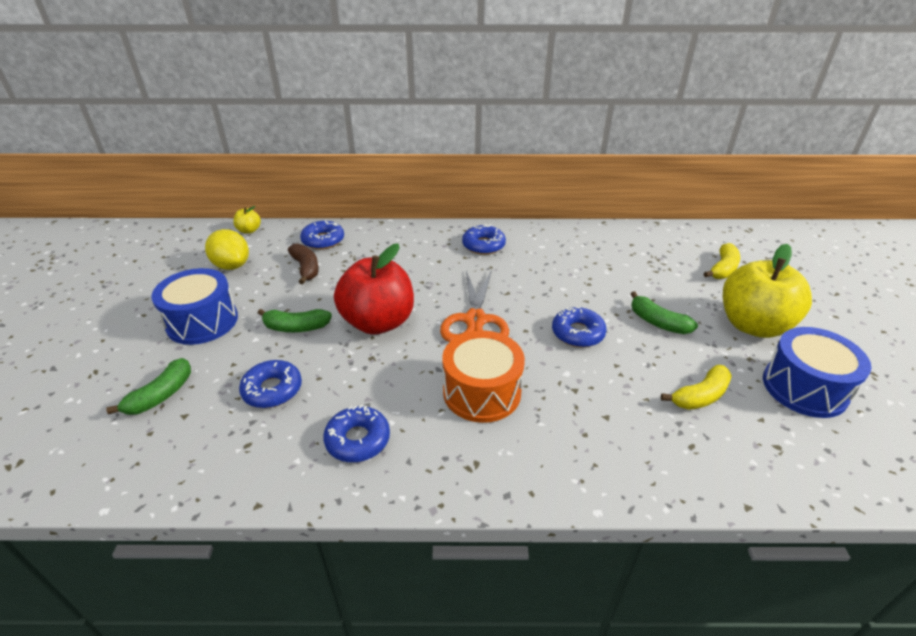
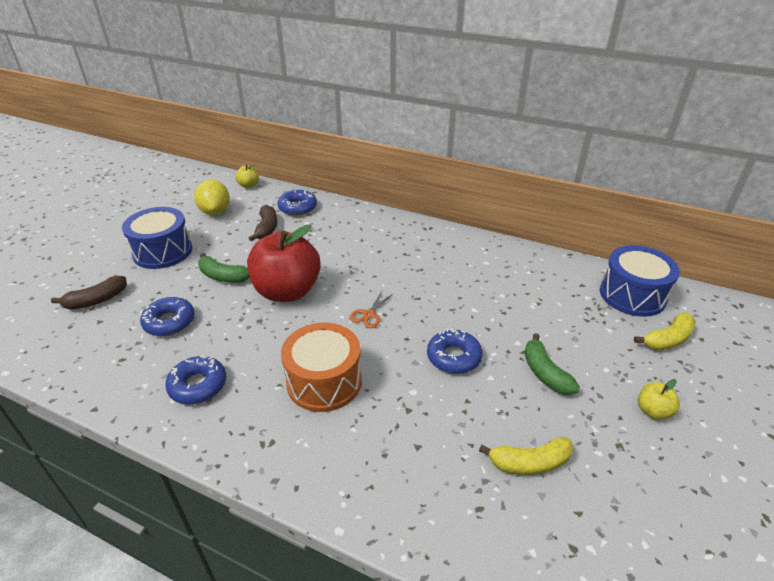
camera: 25 degrees right, 0 degrees up
(161, 395) = (96, 300): green banana -> brown banana
(475, 320) = (369, 314): orange scissors -> orange scissors, size x0.48
(483, 245) = (430, 247): blue donut -> none
(753, 325) = (653, 411): yellow apple -> yellow apple, size x0.42
(804, 388) = (659, 500): blue drum -> blue drum (632, 295)

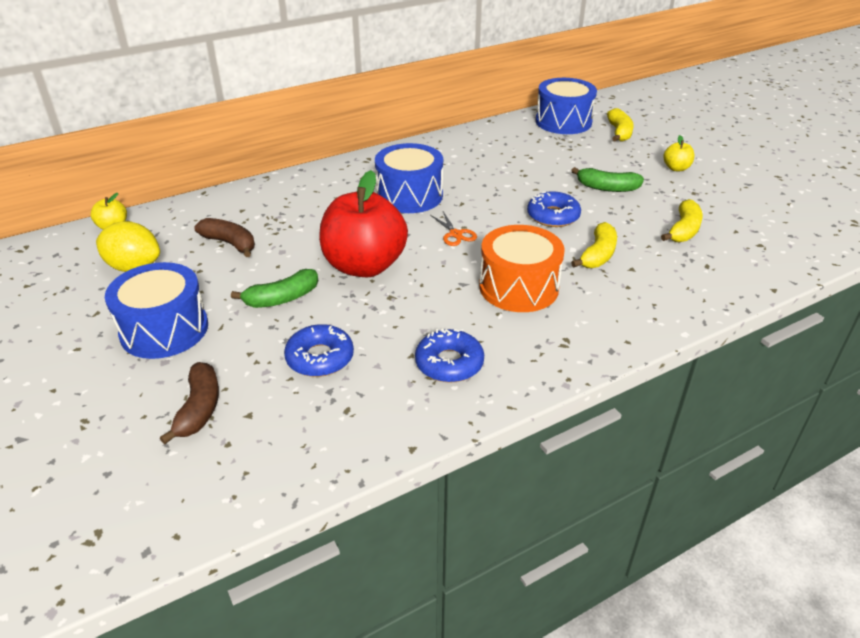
camera: 55 degrees left, 0 degrees up
(297, 208) = (219, 212): blue donut -> none
(399, 269) = (409, 196): none -> blue drum
(419, 412) = (598, 255): none -> yellow banana

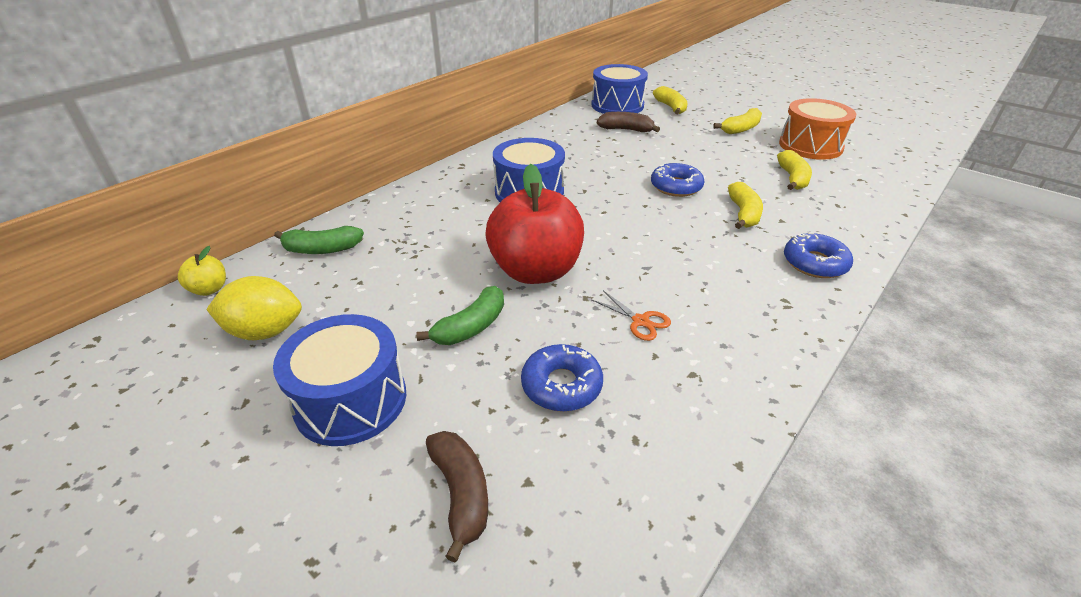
camera: 20 degrees left, 0 degrees up
(230, 243) = (369, 278): brown banana -> brown banana (626, 130)
(449, 363) = (699, 354): blue donut -> blue donut (814, 263)
(455, 234) = (601, 220): orange scissors -> orange scissors (640, 321)
(518, 287) = (701, 259): orange drum -> orange drum (810, 146)
(607, 188) = (700, 154): green banana -> green banana (322, 249)
(676, 168) = (741, 129): yellow apple -> yellow banana

